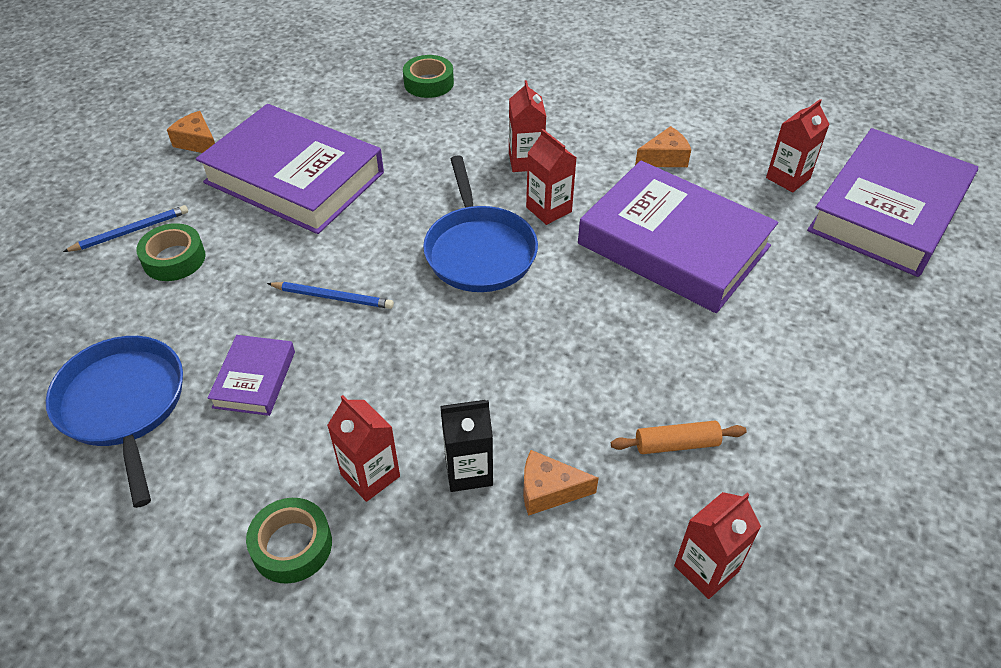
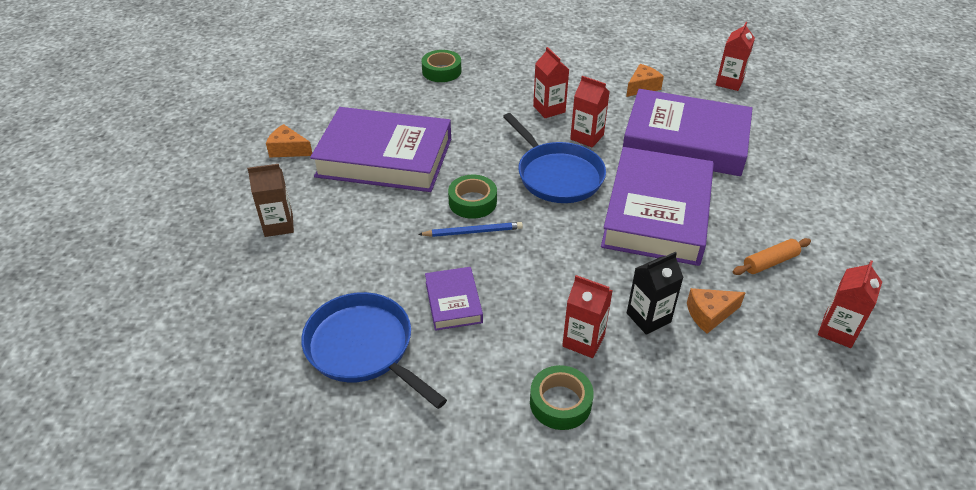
camera: 20 degrees left, 5 degrees down
(130, 231) = (278, 225): blue pencil -> brown carton
(174, 259) = (329, 236): green tape -> green tape (472, 202)
(888, 210) = (802, 89): purple book -> purple book (656, 213)

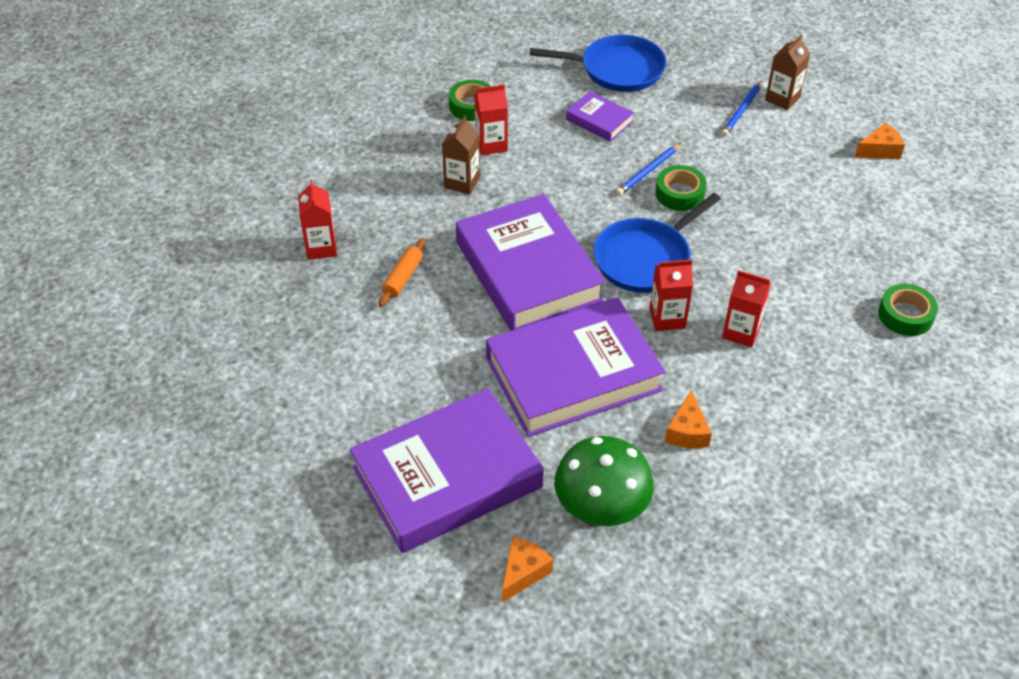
camera: 140 degrees right, 5 degrees up
(325, 235) = (742, 110): none -> blue pencil
(384, 157) = (800, 189): purple book -> purple book (447, 477)
(557, 175) = (645, 258): blue pan -> blue pan turned 60 degrees counterclockwise
(648, 317) = (462, 182): black carton -> brown carton
(709, 314) = (421, 208): orange cheese -> orange cheese (523, 572)
(729, 82) = (601, 510): red carton -> green mushroom

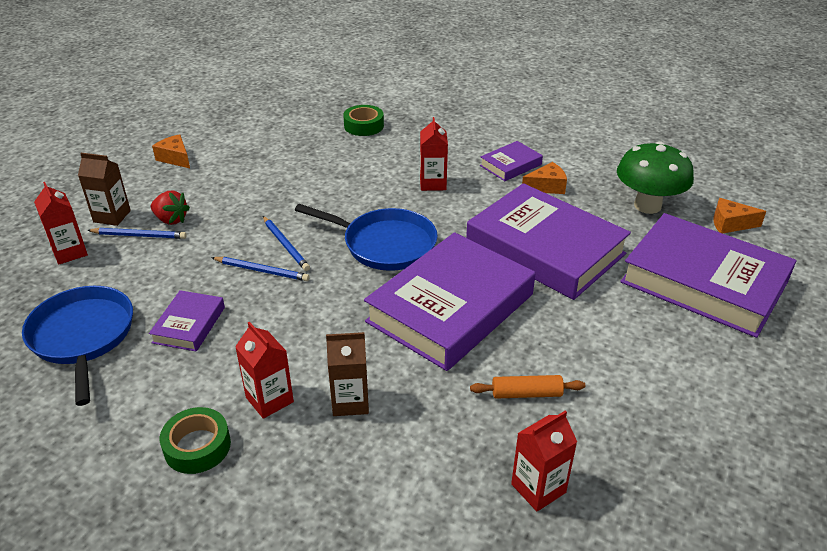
camera: 115 degrees left, 10 degrees down
(667, 318) = (446, 218): red carton -> red carton (70, 252)
(680, 193) = (285, 245): green tape -> blue pencil
(751, 419) = (510, 165): none -> purple book
(759, 132) = (171, 220): none -> red strawberry

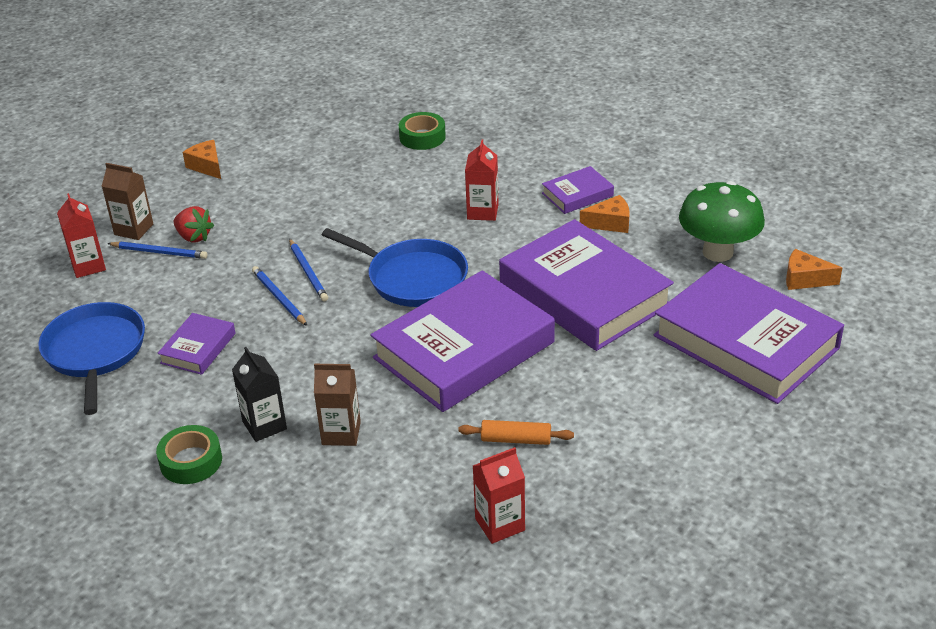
camera: 10 degrees right, 0 degrees up
(262, 270) = (279, 298): blue pencil -> blue pencil turned 150 degrees counterclockwise
(269, 400) = (264, 425): red carton -> black carton

